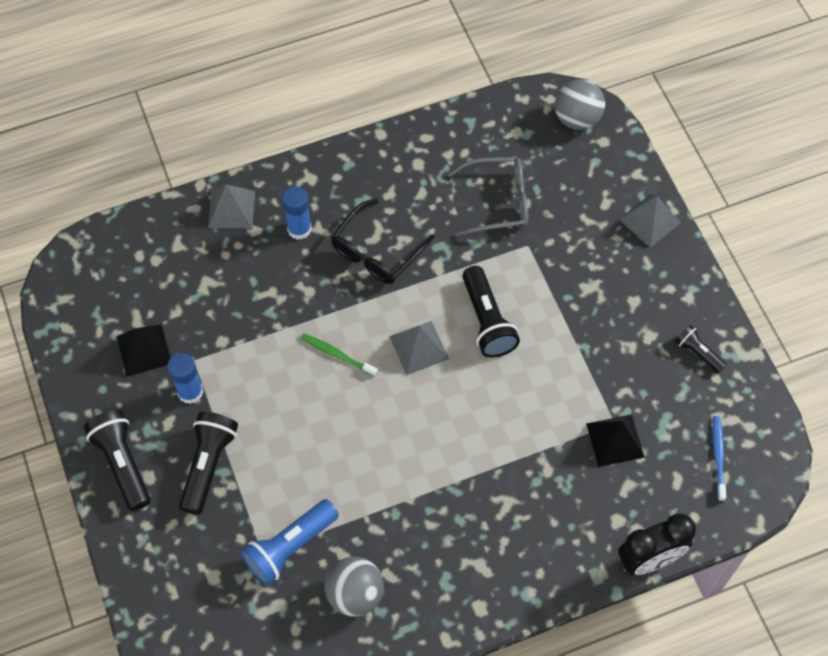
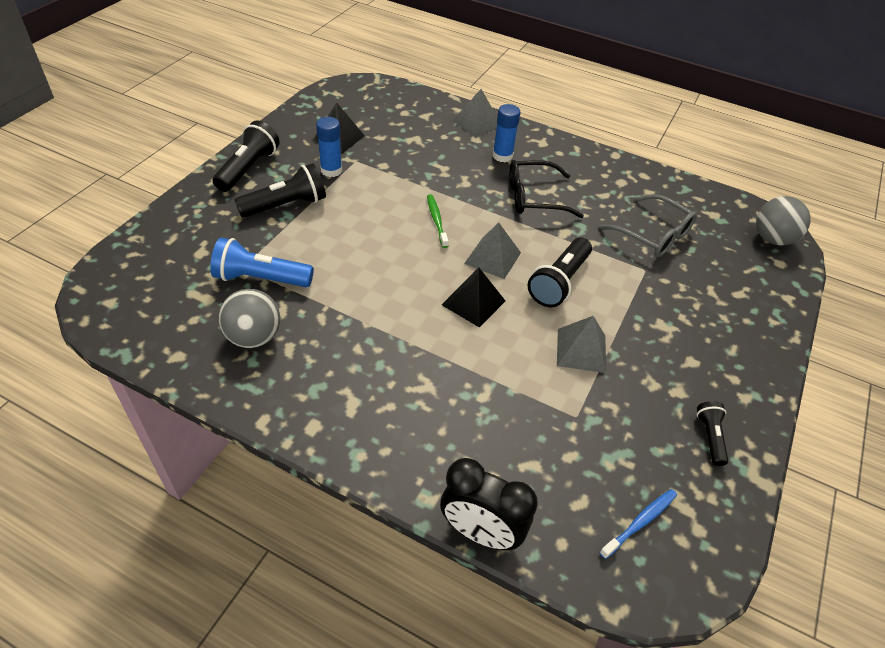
camera: 45 degrees right, 15 degrees down
(615, 440) = (562, 427): black pyramid -> black pyramid (473, 302)
(649, 220) = (766, 329): grey pyramid -> grey pyramid (581, 350)

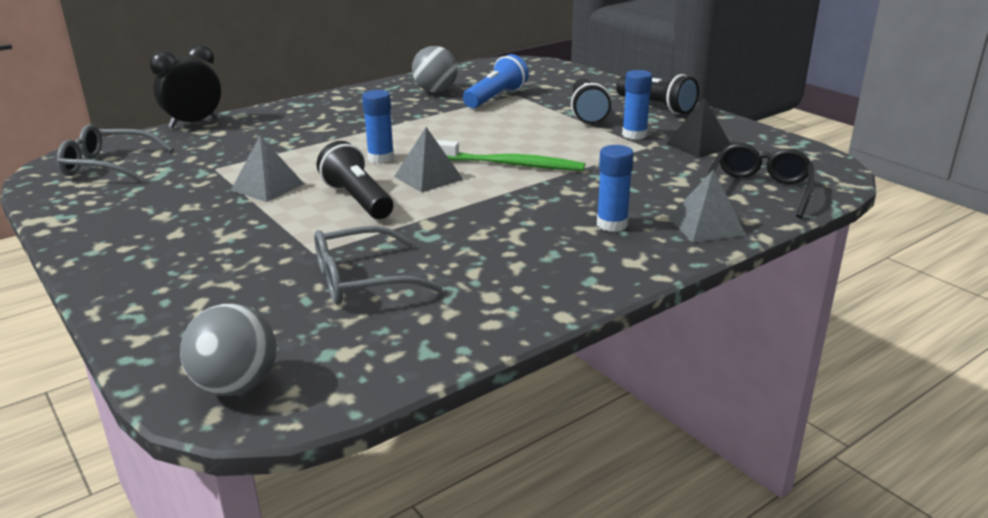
camera: 120 degrees right, 20 degrees down
(436, 220) = (511, 165): green toothbrush -> green toothbrush, size x1.70
(473, 302) = (381, 158): black pyramid -> blue glue stick
(535, 197) = (507, 223): black glasses -> black glasses (759, 190)
(640, 522) = (109, 166): blue toothbrush -> grey glasses
(710, 437) = (105, 212): black flashlight -> none

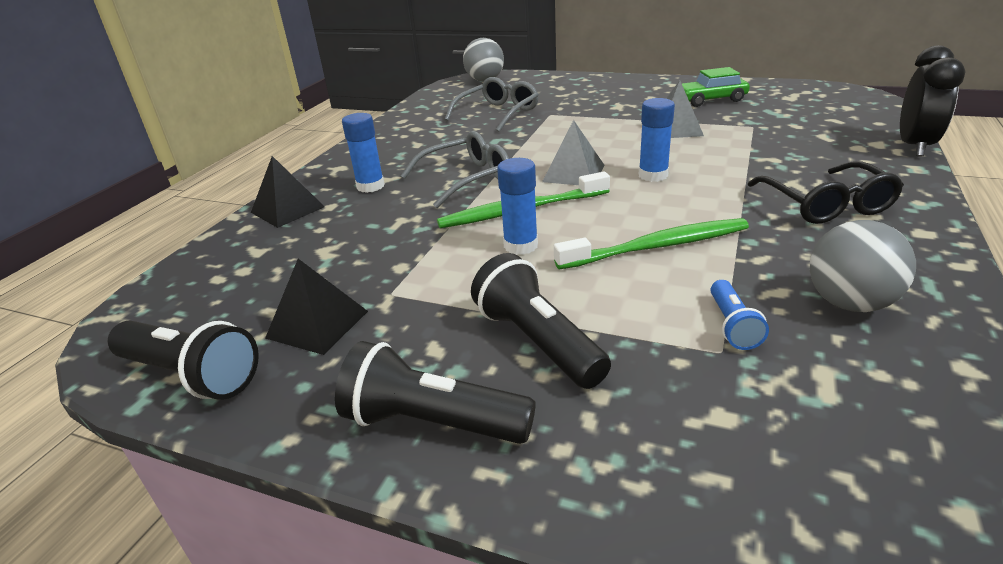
camera: 150 degrees right, 5 degrees up
(109, 166) = (825, 104): grey glasses -> grey glasses (466, 179)
(150, 205) = (710, 100): none -> green car
(357, 200) = (591, 142): black flashlight -> black flashlight (191, 375)
(468, 125) = (658, 247): none -> green toothbrush
(495, 98) = (732, 325): blue flashlight -> blue flashlight, size x0.57
(634, 135) = (422, 313): blue glue stick -> blue glue stick (520, 246)
(706, 226) = (287, 209): grey pyramid -> black pyramid
(759, 190) = (232, 267): black glasses -> black glasses (825, 204)

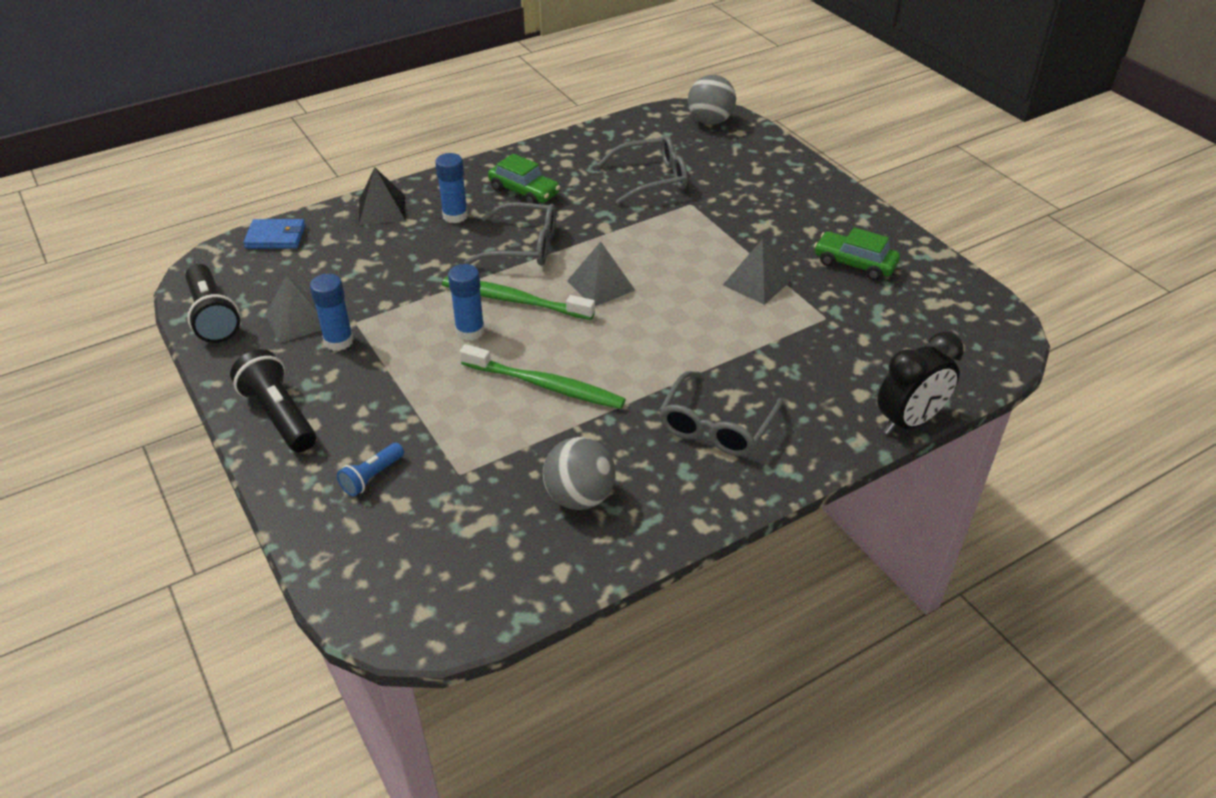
camera: 35 degrees right, 10 degrees up
(187, 273) = (276, 237): none -> blue wallet
(317, 324) = (297, 320): black pyramid -> grey pyramid
(409, 152) = (524, 191): none -> green car
(538, 342) = (382, 405): black flashlight -> none
(653, 175) = (651, 322): blue glue stick -> blue glue stick (339, 341)
(732, 325) = (491, 464): blue flashlight -> blue flashlight (372, 477)
(825, 204) = (716, 425): black glasses -> grey glasses

